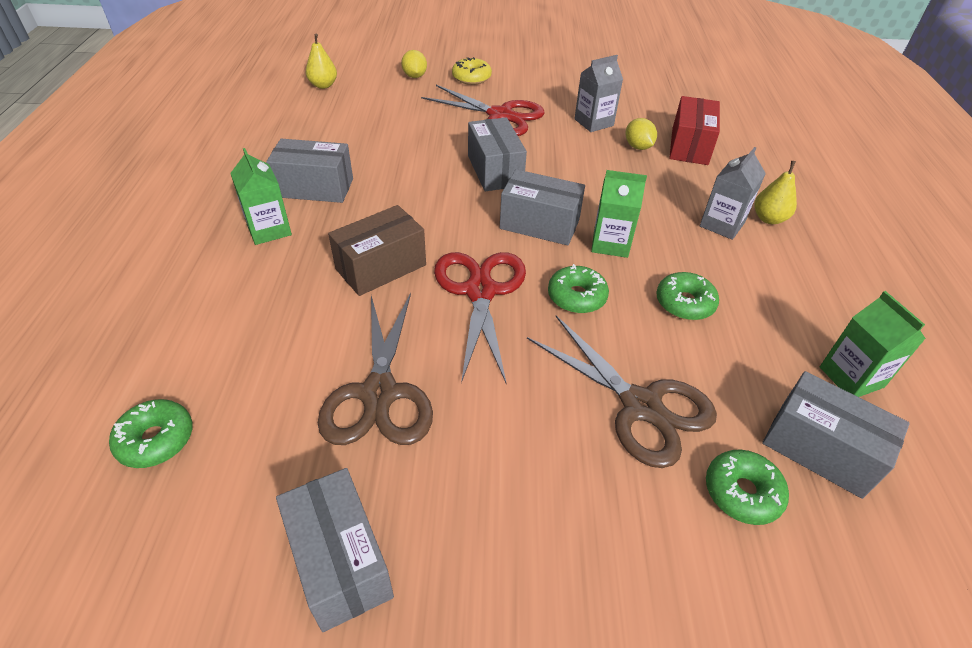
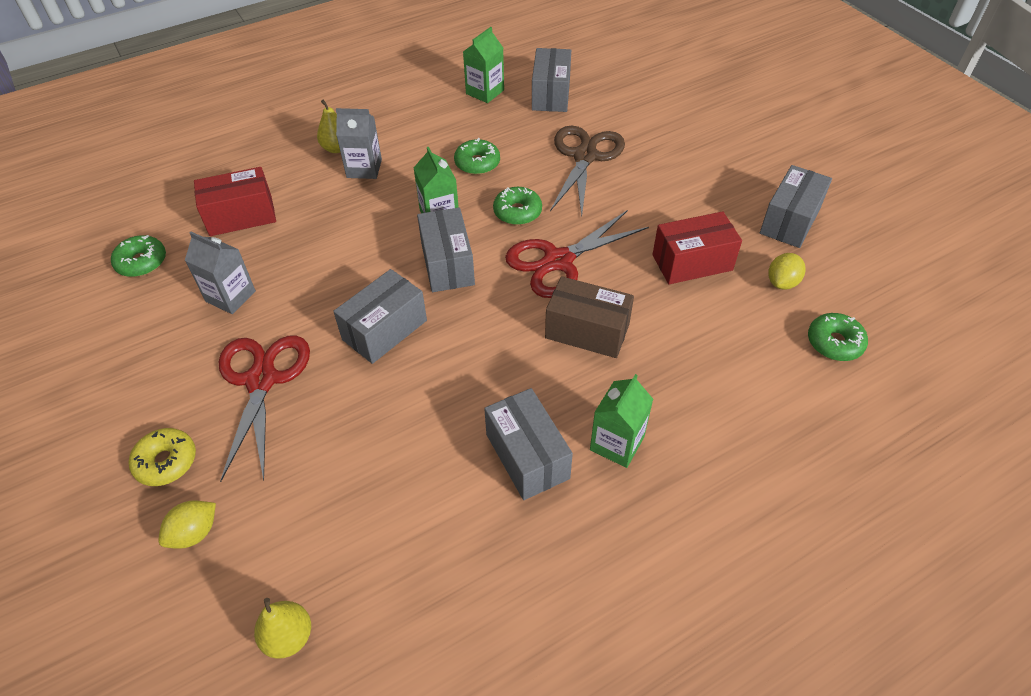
camera: 120 degrees left, 5 degrees up
(379, 393) = (692, 262): brown scissors -> red box
(638, 147) = (265, 248): yellow lemon -> yellow lemon (782, 282)
(742, 492) = (604, 112): green donut -> green donut (142, 262)

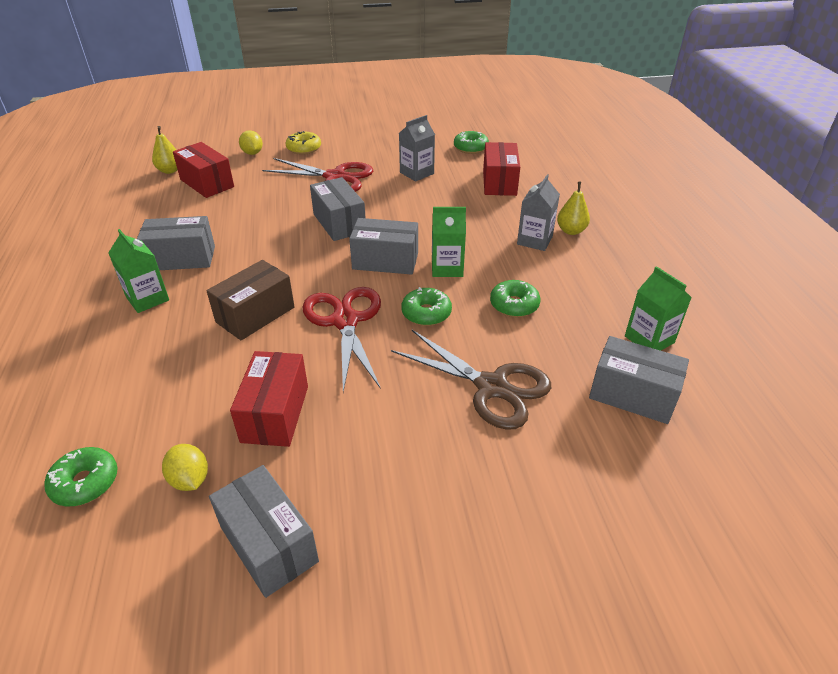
camera: 110 degrees right, 10 degrees down
(321, 544) = (207, 183): none -> red box

